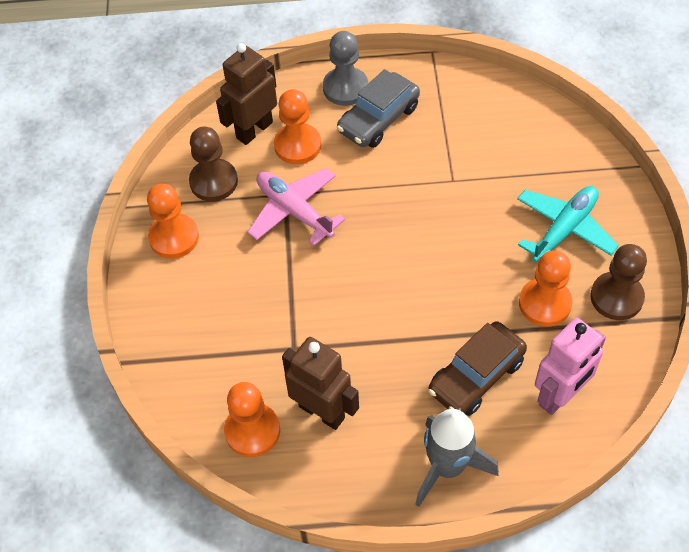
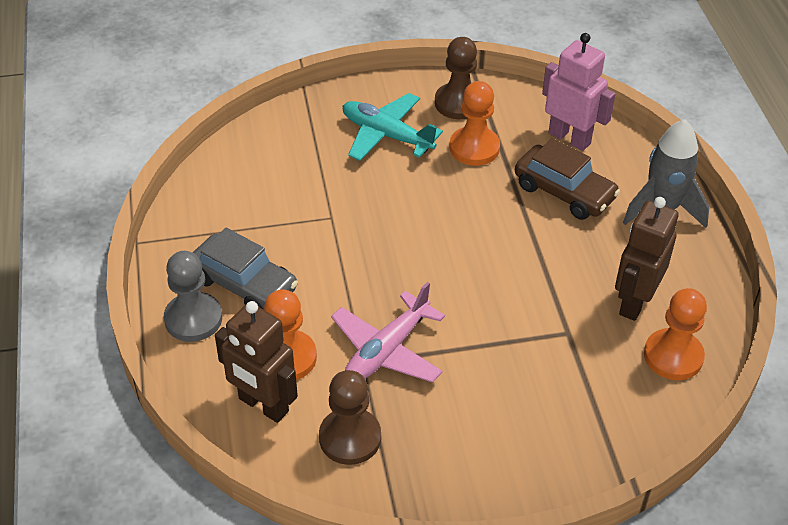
camera: 100 degrees left, 10 degrees down
(174, 237) = (441, 468): orange pawn -> none

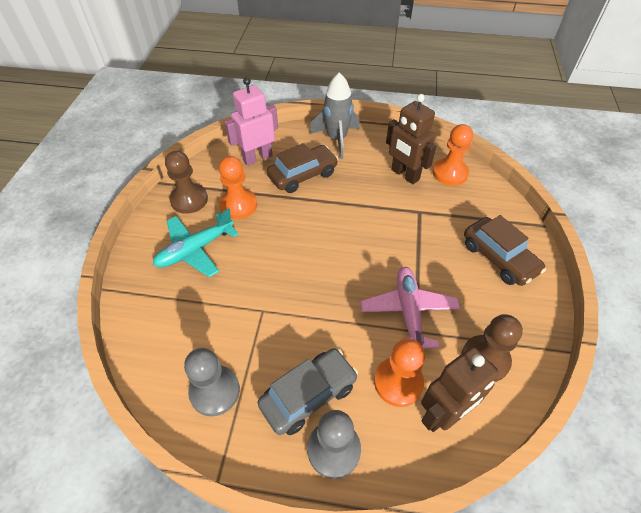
camera: 70 degrees left, 5 degrees up
(222, 211) = (215, 391): none -> grey pawn
(387, 350) = (408, 312): pink plane -> pink plane turned 150 degrees counterclockwise
(526, 437) = (499, 258): none -> brown car

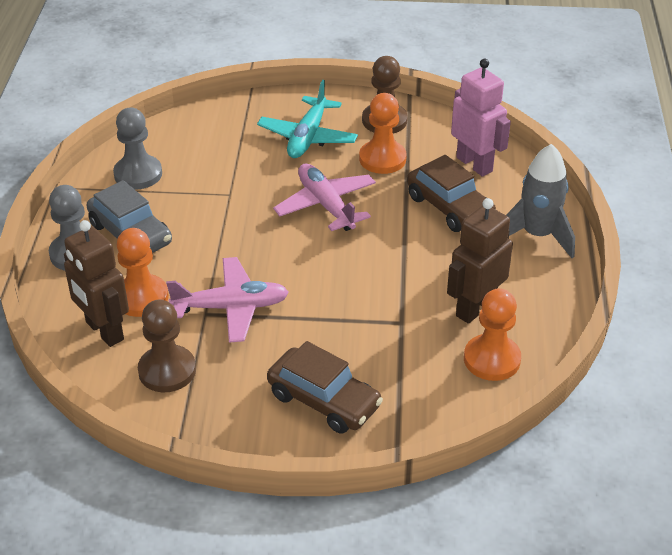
camera: 85 degrees right, 10 degrees down
(195, 250) = (308, 137): turquoise plane -> turquoise plane turned 120 degrees counterclockwise
(289, 243) = (326, 205): none -> pink plane
(499, 258) = (324, 400): brown car -> brown car turned 105 degrees counterclockwise

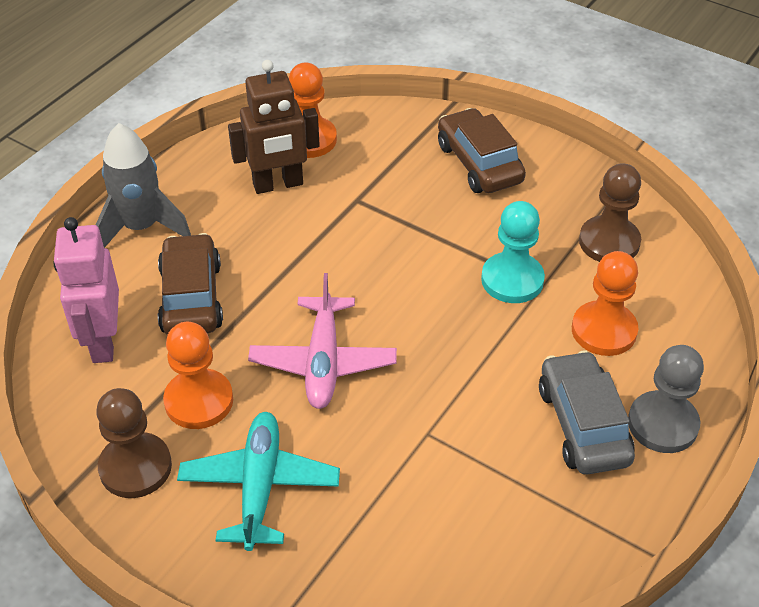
camera: 150 degrees left, 5 degrees up
(104, 331) = (659, 308): brown robot -> none
(138, 174) = (532, 527): grey pawn -> none
(231, 307) = (512, 280): pink plane -> turquoise pawn
(308, 137) = (259, 486): turquoise plane -> turquoise plane turned 45 degrees counterclockwise

